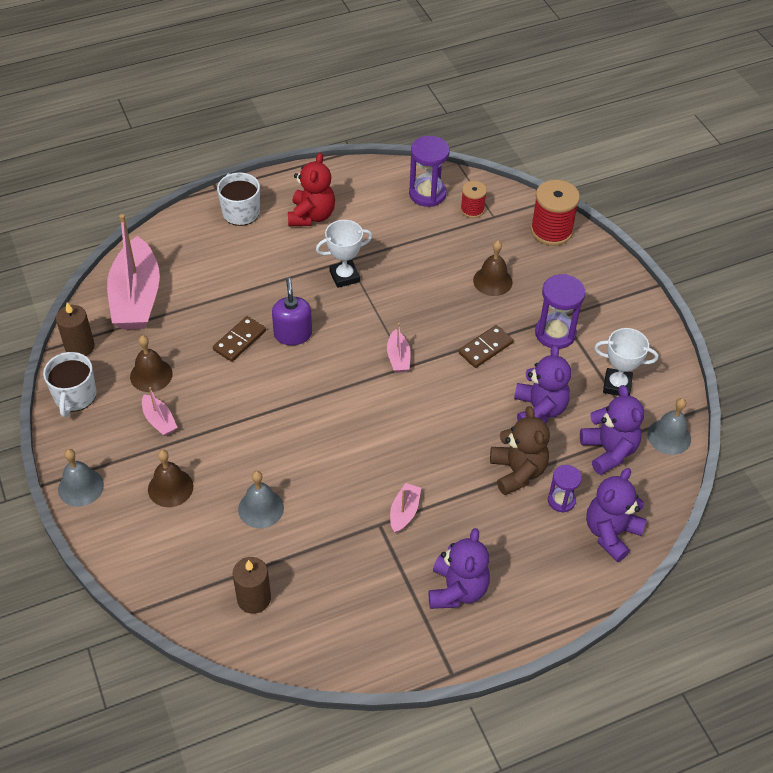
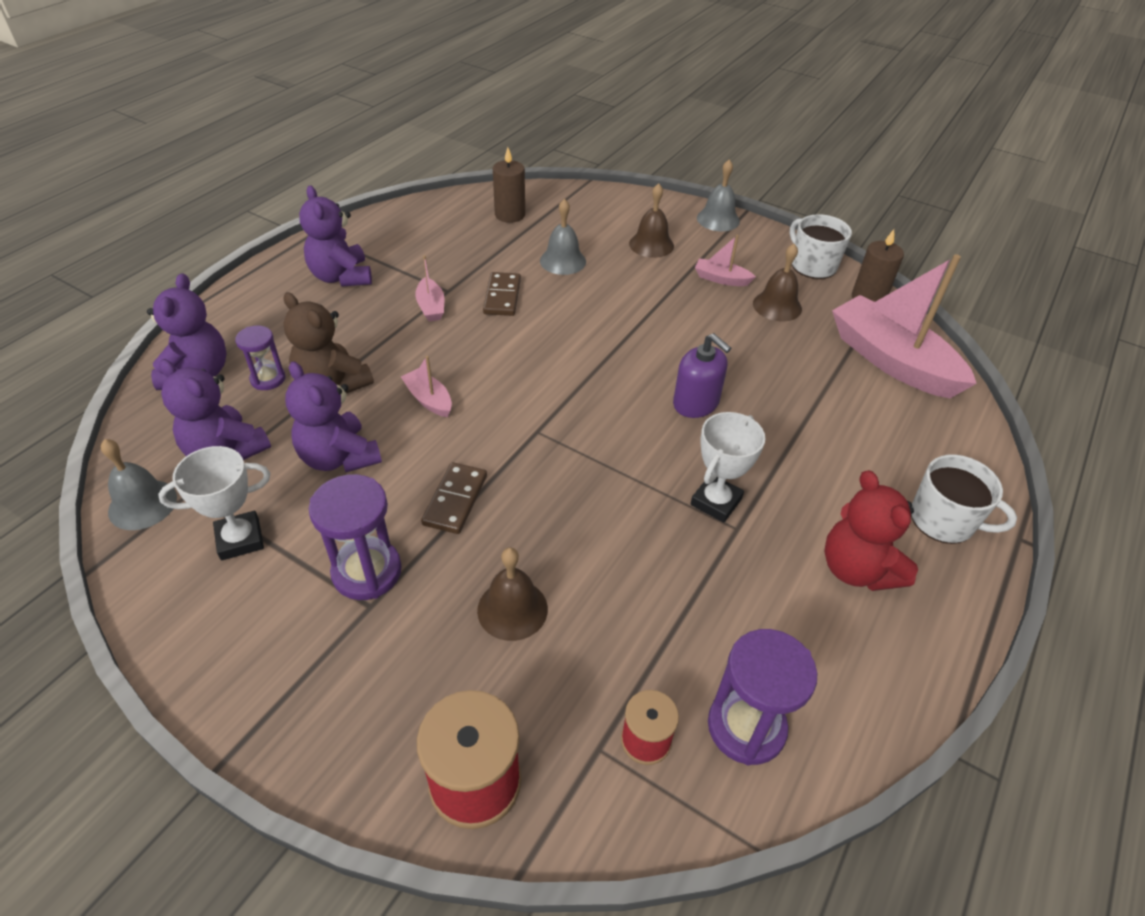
camera: 145 degrees right, 5 degrees down
(239, 340) = (740, 371): brown domino -> brown domino (502, 296)
(398, 357) = (555, 436): pink boat -> pink boat (429, 399)

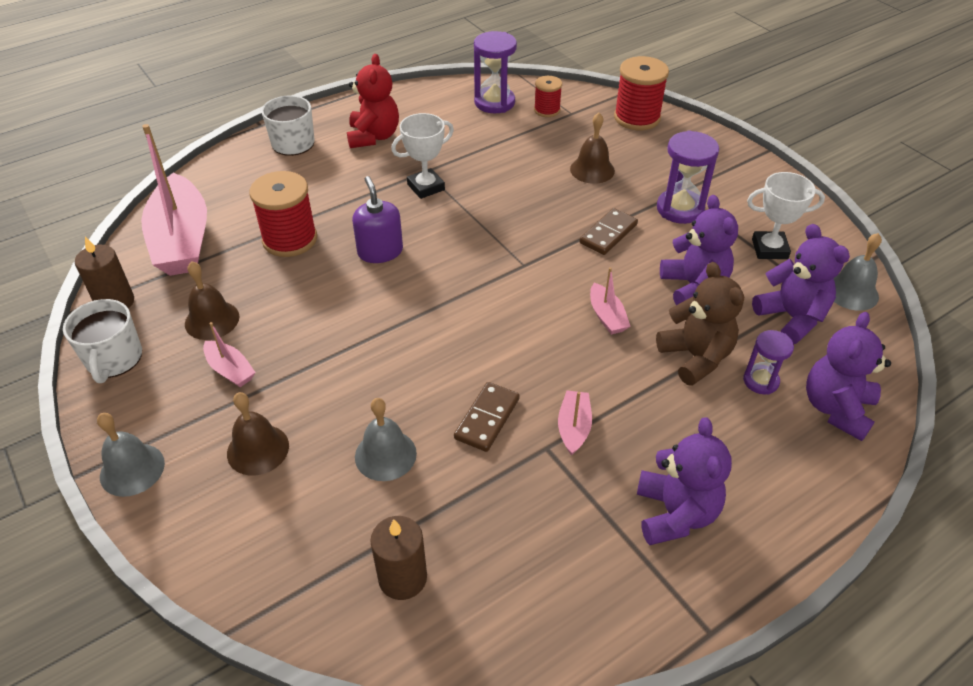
camera: 155 degrees left, 0 degrees up
(796, 390) = (290, 239): none -> red spool

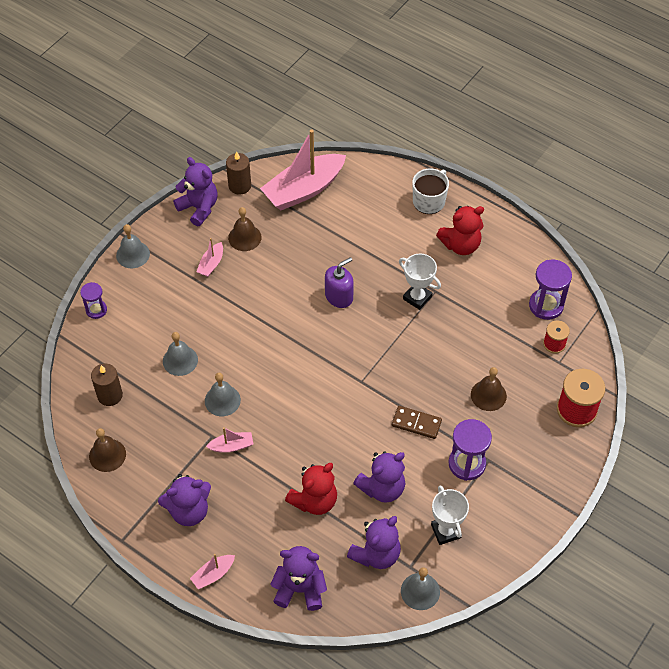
camera: 70 degrees right, 10 degrees up
(114, 359) = (199, 208): white mug -> purple teddy bear
(258, 449) = (163, 301): brown bell -> brown bell (107, 455)
(290, 239) = (329, 244): red spool -> none
(487, 418) = (222, 400): brown domino -> grey bell
(607, 316) = (331, 442): pink boat -> pink boat (213, 574)
(695, 357) = (314, 500): brown teddy bear -> red teddy bear
(760, 381) = (307, 542): purple hourglass -> purple hourglass (96, 310)

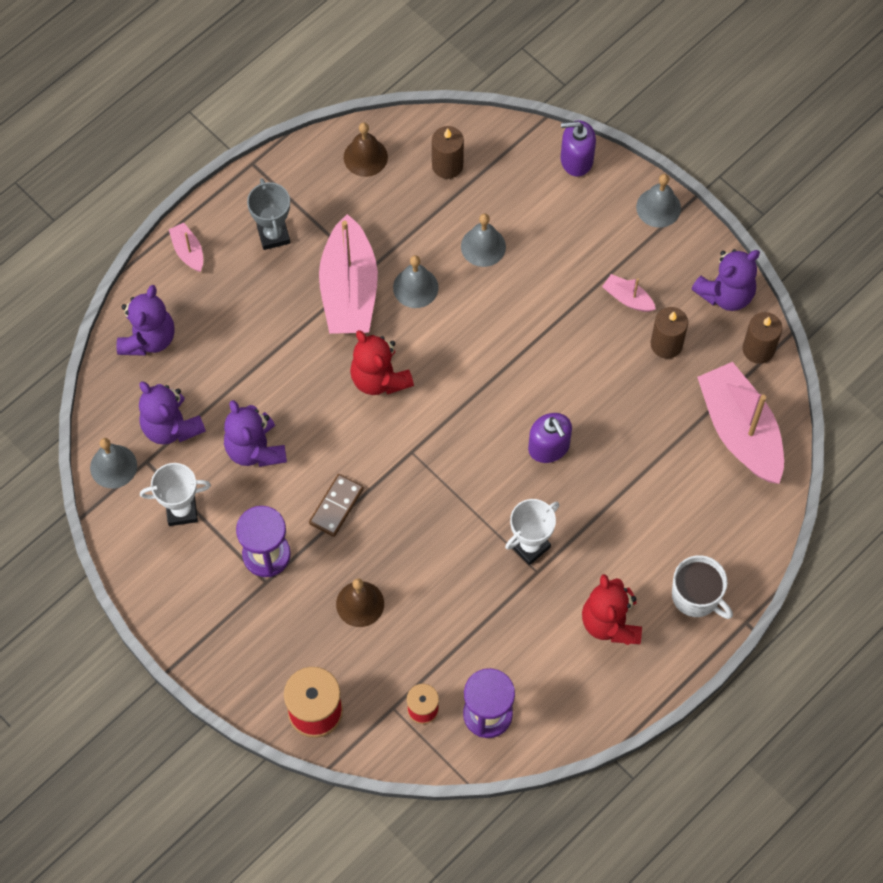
camera: 100 degrees right, 10 degrees up
(96, 310) = (576, 159): purple hourglass -> purple soap dispenser
(189, 511) = (273, 235): purple teddy bear -> grey trophy
(232, 446) = (349, 290): pink boat -> pink boat, size x2.28
(244, 237) = (666, 344): brown bell -> brown candle
(314, 500) = (256, 370): red teddy bear -> red teddy bear (379, 378)

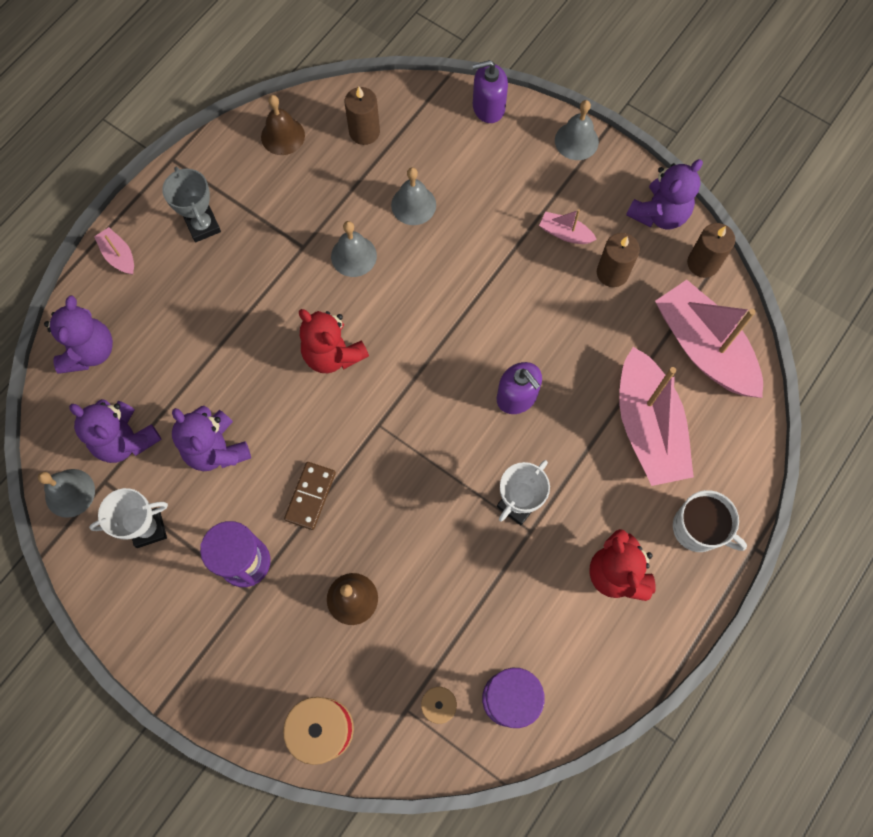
camera: 10 degrees left, 5 degrees up
(349, 290) = (287, 269): pink boat -> pink boat (648, 427)

